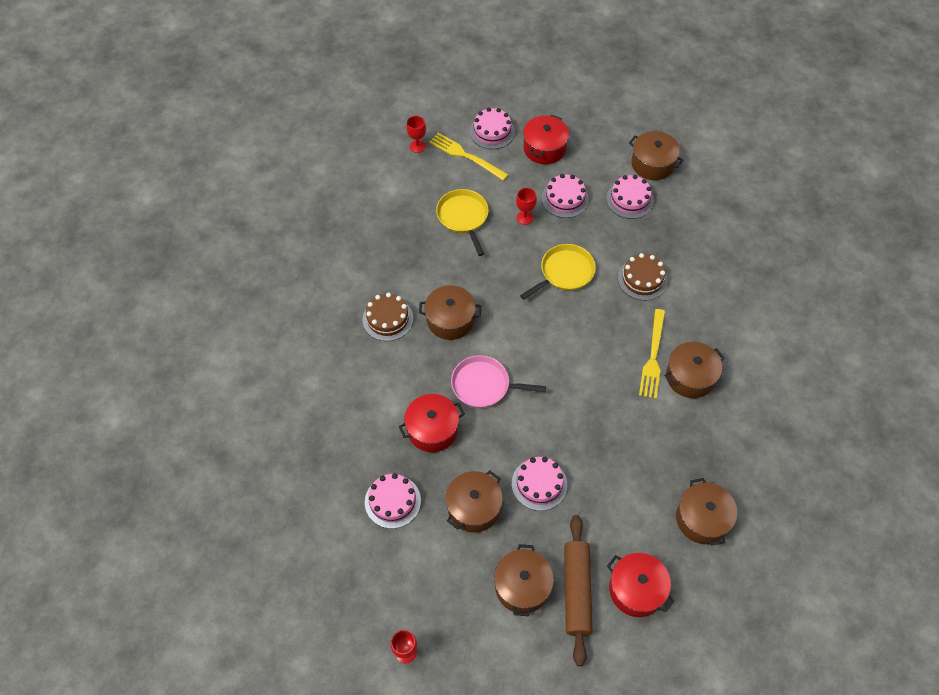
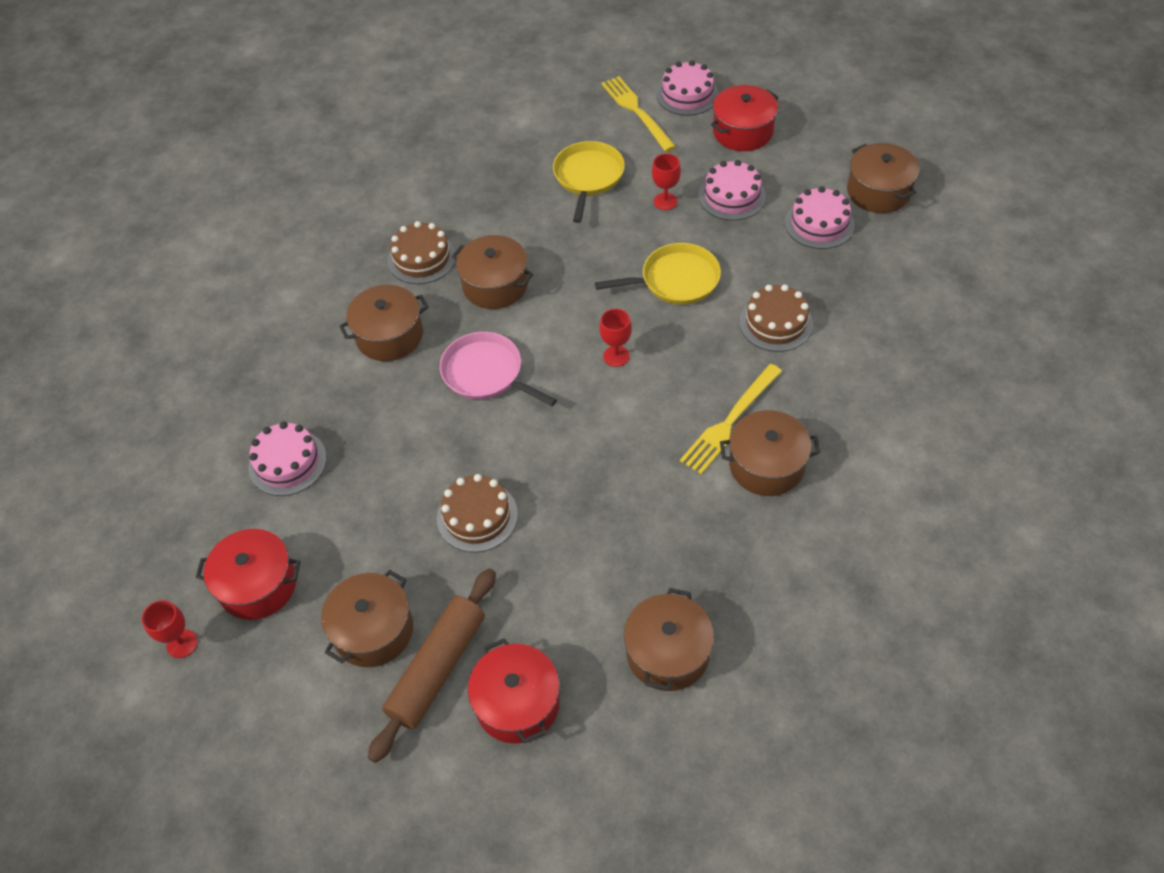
camera: 30 degrees right, 5 degrees down
(417, 146) = (584, 84): red goblet -> red goblet (616, 356)
(432, 429) = (389, 400): red pot -> red pot (258, 585)
(473, 507) = (377, 510): brown pot -> brown pot (389, 335)
(539, 484) = (477, 516): pink cake -> brown cake

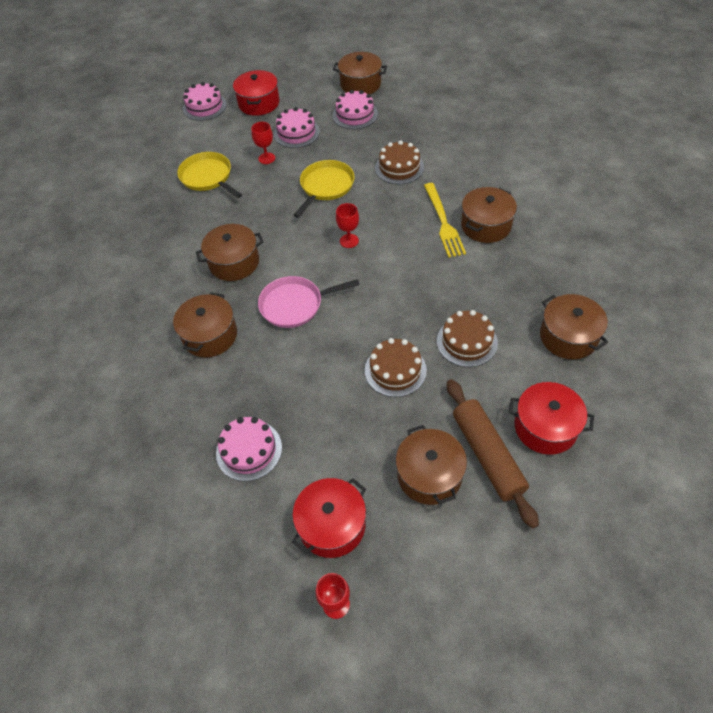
camera: 50 degrees left, 0 degrees up
(422, 258) = (169, 284): brown cake -> brown cake (467, 341)
(637, 111) = (188, 131): yellow fork -> none

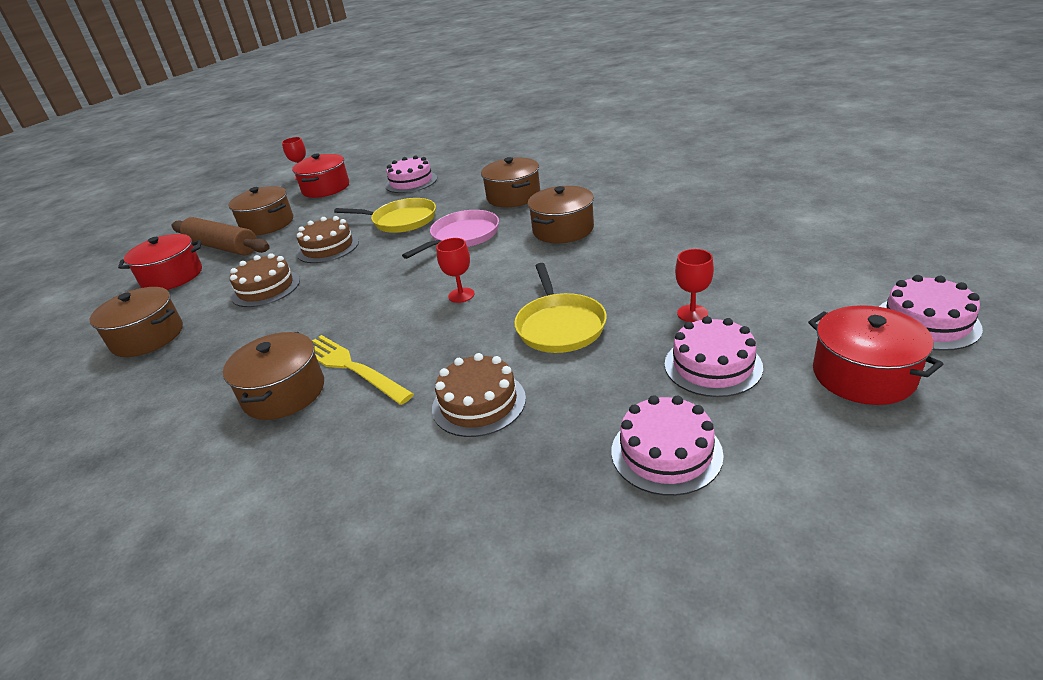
camera: 145 degrees right, 20 degrees down
(208, 177) = (724, 262): yellow pan -> yellow pan (401, 220)
(360, 84) = (761, 538): brown pot -> none

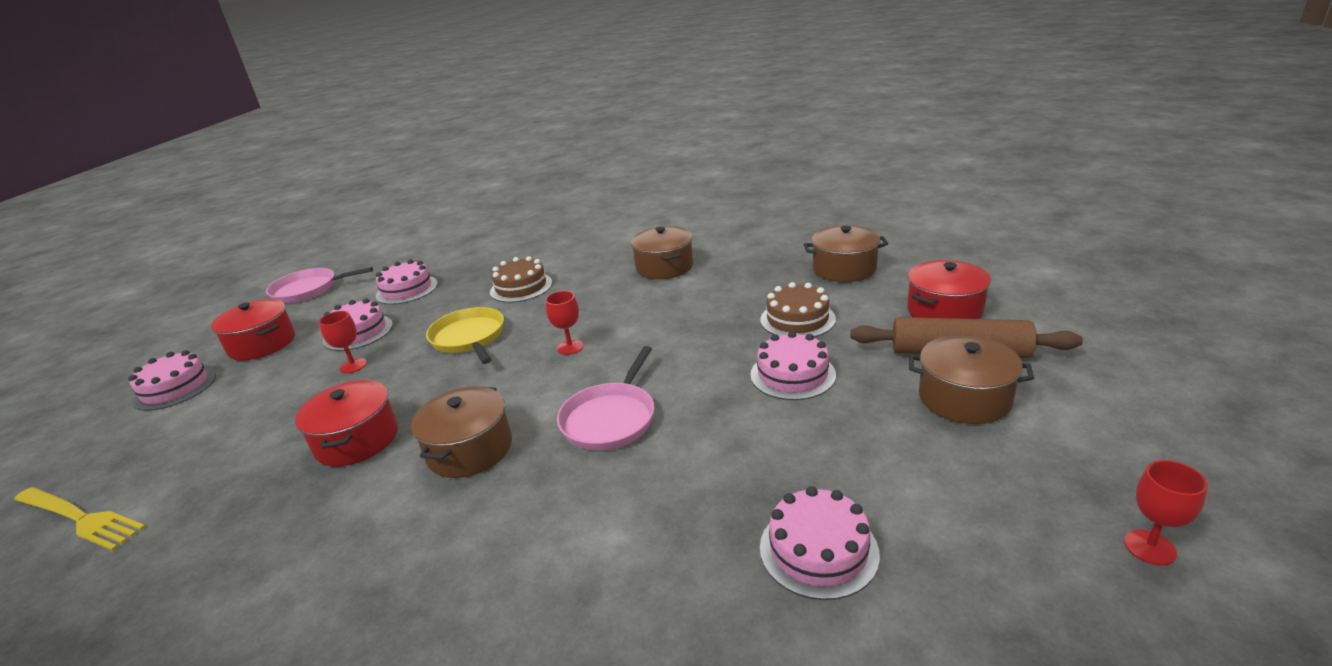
camera: 160 degrees right, 5 degrees down
(326, 188) = (1005, 505): red pot -> red pot (357, 440)
(328, 247) = (792, 374): brown cake -> pink cake
(351, 367) = (628, 286): yellow fork -> yellow fork (79, 518)
(401, 220) = (731, 435): yellow pan -> none
(513, 196) = (564, 521): brown pot -> none
(903, 522) = (308, 290): none -> pink pan

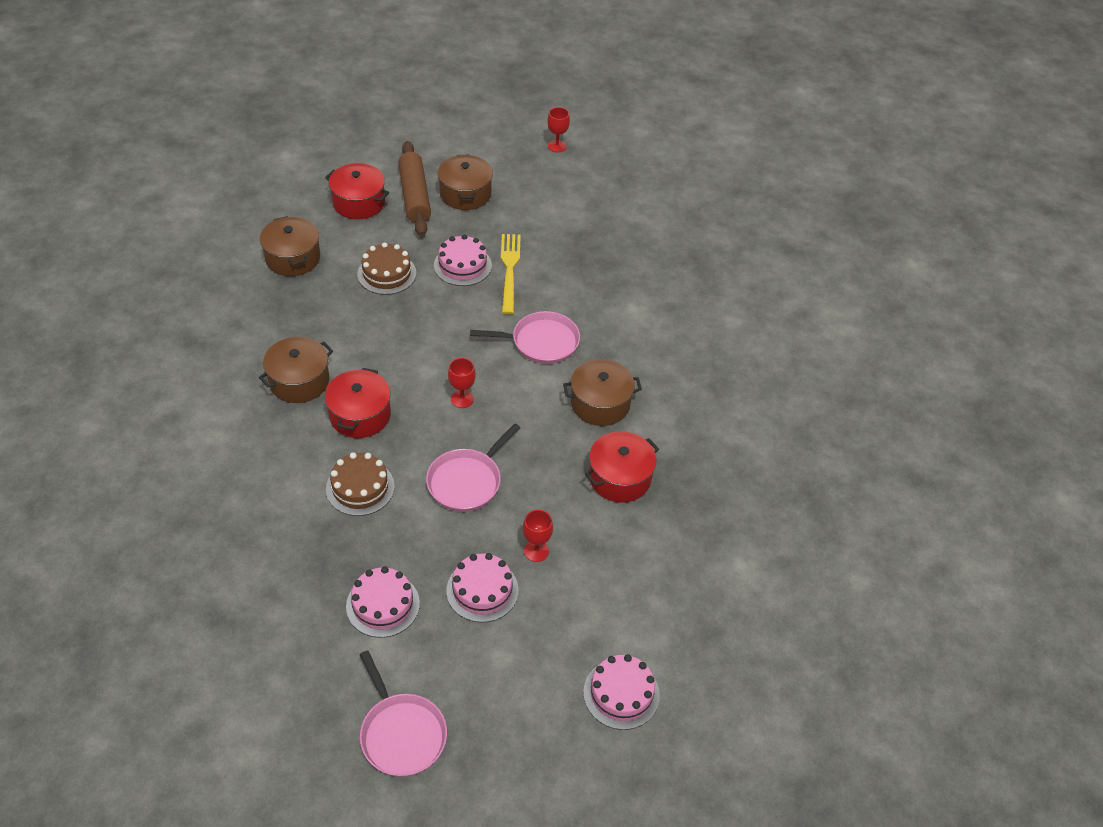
camera: 120 degrees left, 20 degrees up
(79, 518) = (762, 600): yellow fork -> yellow fork (509, 270)
(262, 344) = (528, 676): red pot -> red pot (360, 415)
(469, 338) = (467, 481): yellow pan -> pink pan
(818, 550) = (605, 236): pink cake -> none

